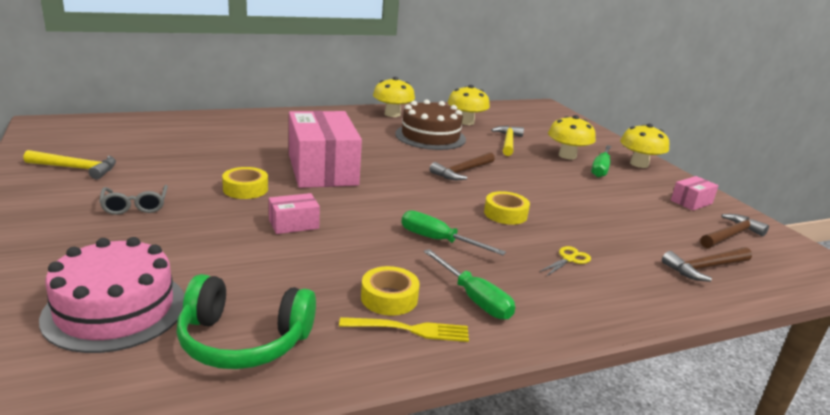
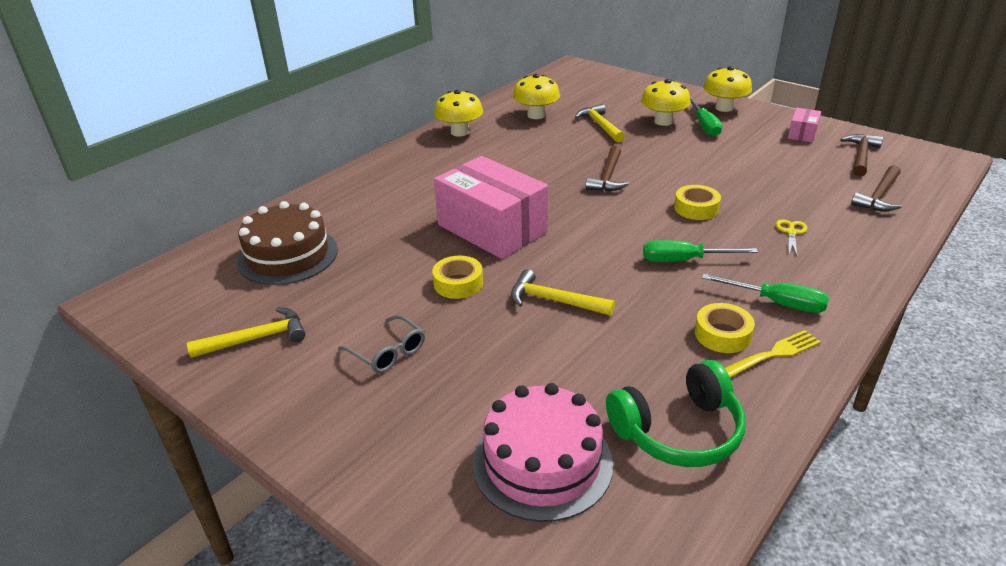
camera: 25 degrees left, 10 degrees up
(294, 224) = (554, 301): pink box -> yellow hammer
(430, 136) = (529, 146): brown cake -> brown cake (288, 255)

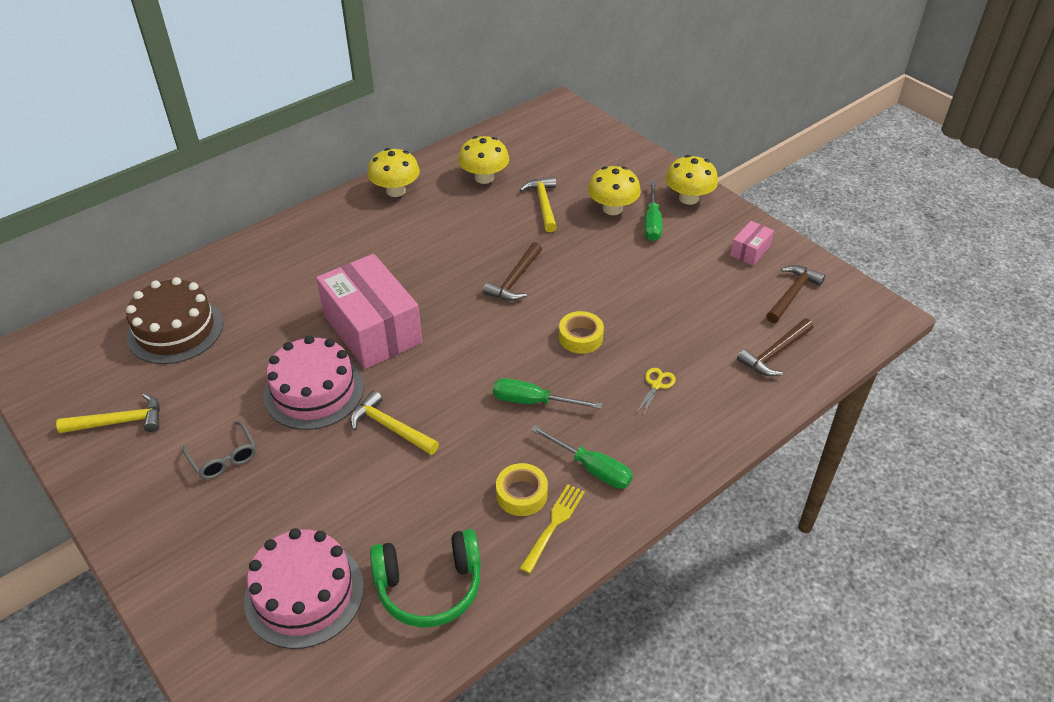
camera: 10 degrees right, 10 degrees up
(458, 283) = (314, 391): yellow tape -> pink cake
(772, 354) = (553, 525): yellow fork -> yellow fork turned 45 degrees counterclockwise

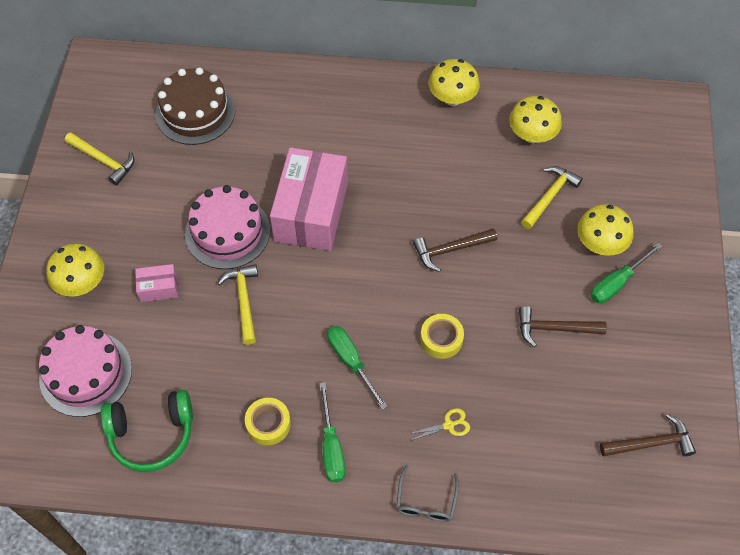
camera: 45 degrees right, 15 degrees up
(223, 457) = (132, 237): grey glasses -> grey glasses (426, 501)
(429, 586) = (152, 434): green headphones -> green headphones turned 45 degrees counterclockwise
(553, 525) = (263, 463): yellow fork -> none
(688, 198) = (677, 284): yellow mushroom -> yellow mushroom (82, 283)
(750, 251) = (666, 375): pink box -> pink box (159, 288)
(775, 353) = (569, 480): brown hammer -> brown hammer (555, 329)

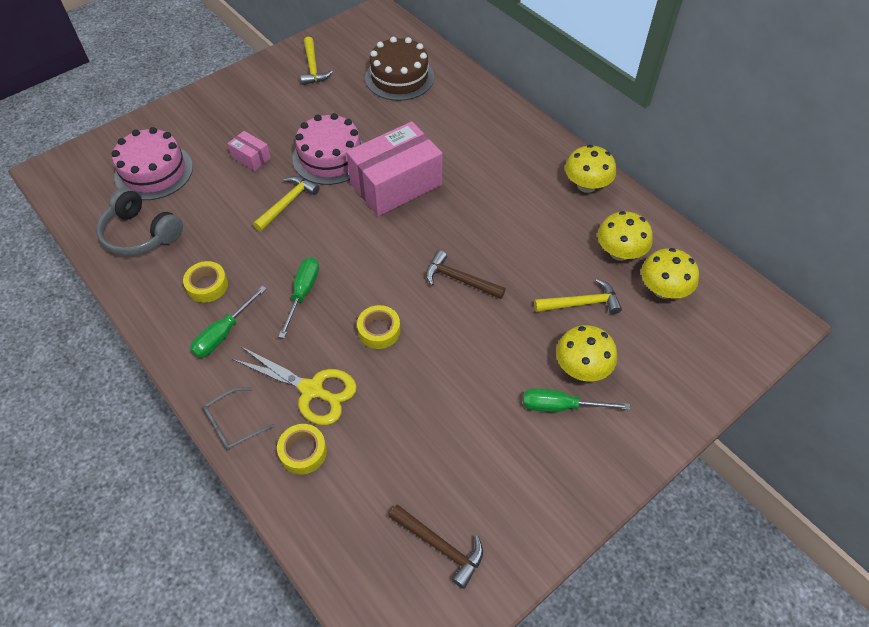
camera: 45 degrees right, 5 degrees down
(82, 283) = (216, 123): yellow mushroom -> yellow mushroom (663, 290)
(152, 434) = (141, 234): green headphones -> grey headphones
(449, 425) = (312, 390): yellow scissors -> yellow scissors, size x2.11
(497, 472) = (303, 452): none -> yellow tape
(555, 329) = (469, 395): brown hammer -> none

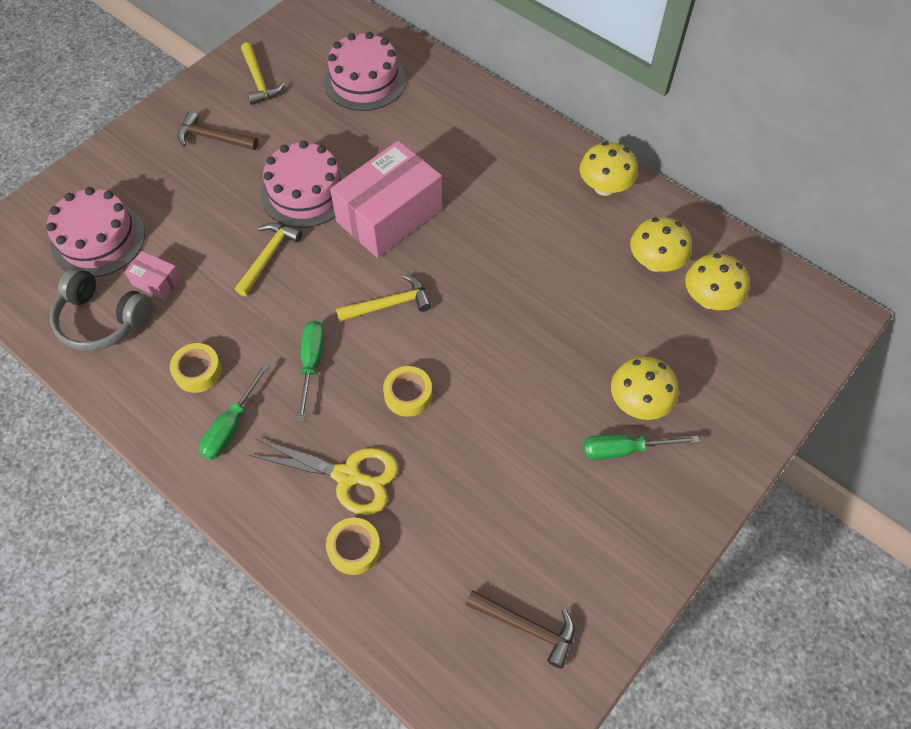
camera: 10 degrees left, 5 degrees up
(234, 424) = (269, 530): grey glasses -> none
(251, 157) = (211, 205): pink box -> pink box (157, 282)
(399, 77) = (365, 80): brown cake -> pink cake
(460, 280) = (486, 321): brown hammer -> brown hammer (213, 138)
(581, 303) = (624, 328): yellow hammer -> yellow hammer (389, 304)

